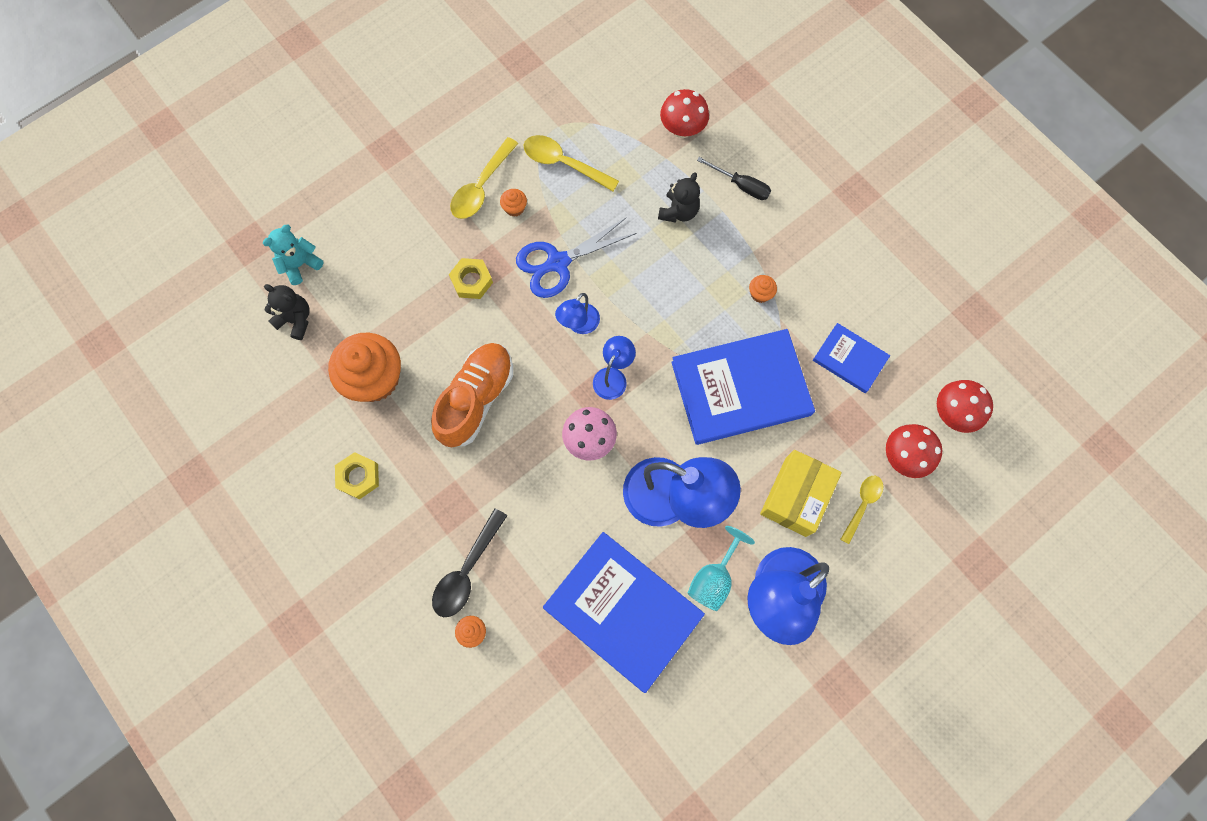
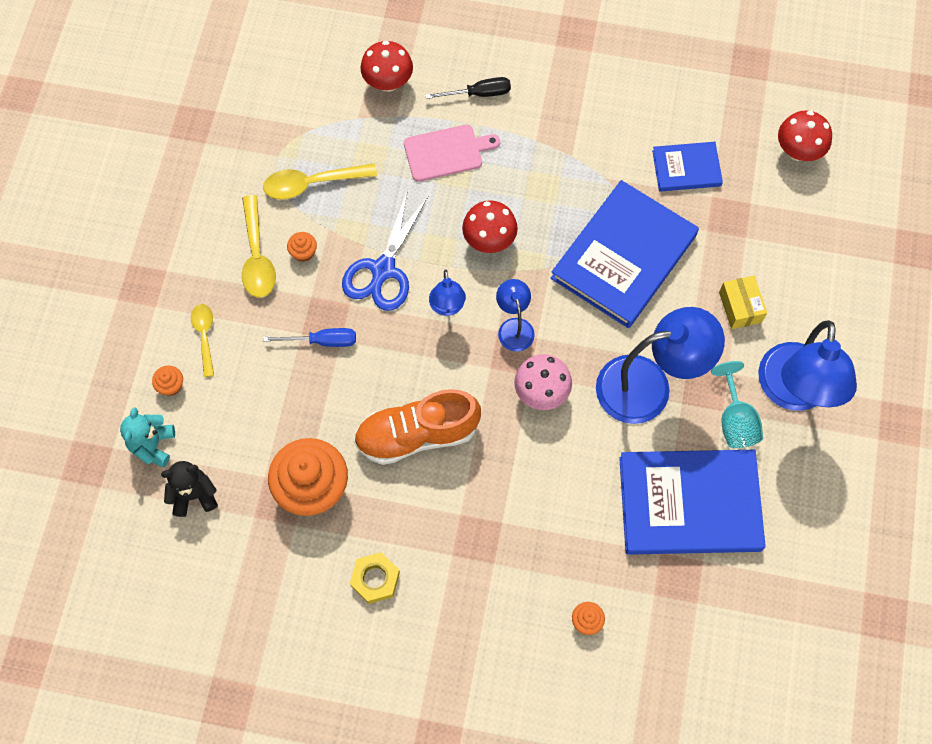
camera: 40 degrees left, 5 degrees down
(467, 570) = (537, 577): black spoon -> none
(472, 281) = (322, 341): yellow nut -> blue screwdriver
(476, 399) = (417, 434): orange shoe -> orange shoe turned 90 degrees counterclockwise
(678, 211) = (446, 152): black teddy bear -> pink cutting board
(760, 293) = (572, 169): orange cupcake -> orange cupcake (171, 385)
(795, 496) = (740, 307): yellow box -> yellow box, size x0.63
(862, 504) = (794, 273): yellow spoon -> yellow spoon (204, 336)
(903, 457) = (791, 213): red mushroom -> red mushroom (489, 240)

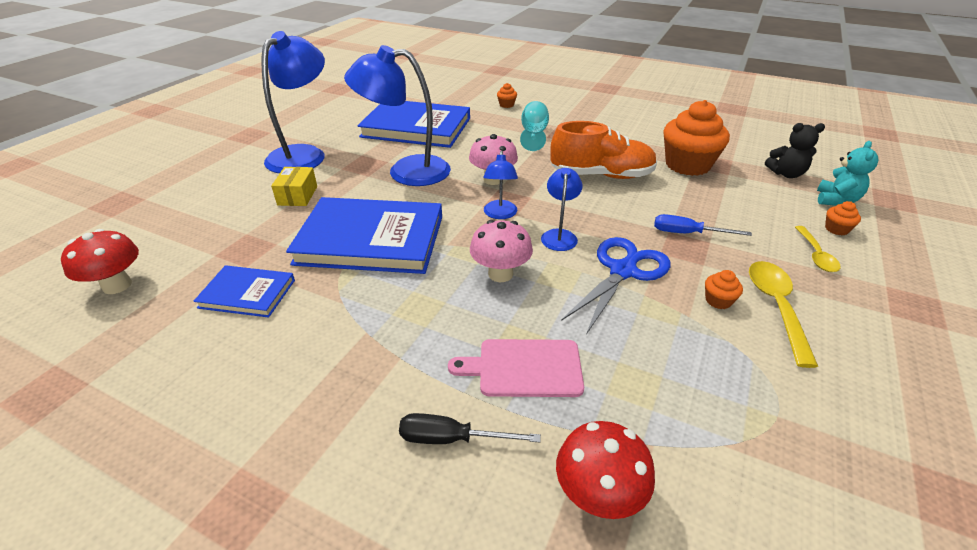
camera: 165 degrees left, 30 degrees down
(312, 184) = (717, 368): yellow spoon -> none
(375, 579) = (639, 130): yellow nut -> none
(489, 240) = (500, 274): red mushroom -> pink mushroom
(623, 256) = (371, 240): blue book -> blue book turned 45 degrees clockwise
(735, 420) = (356, 150): turquoise goblet -> turquoise goblet (534, 134)

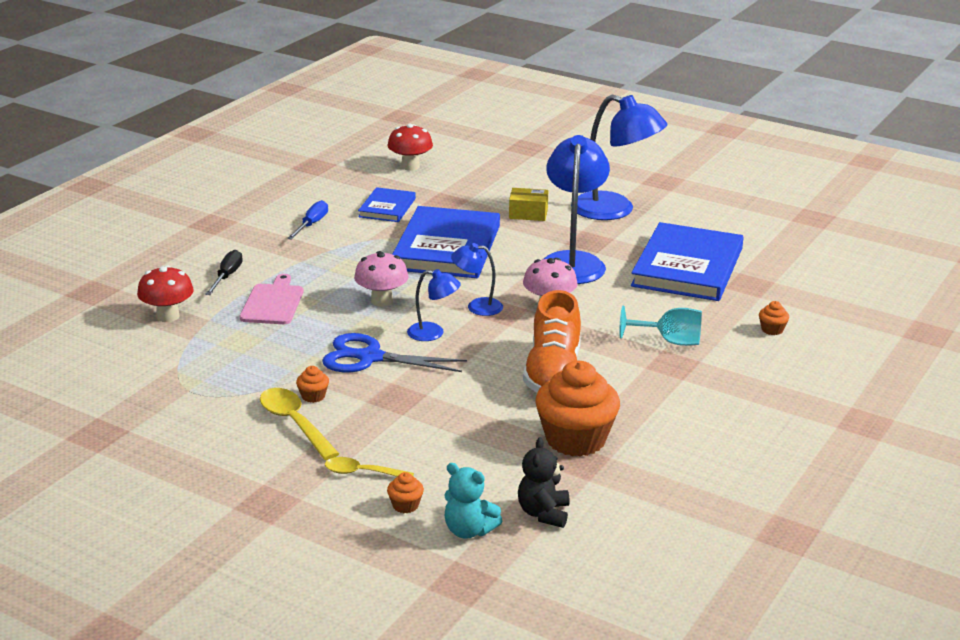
camera: 95 degrees right, 10 degrees down
(623, 271) = (369, 358): blue scissors -> blue scissors turned 150 degrees clockwise
(687, 233) = (420, 404): blue screwdriver -> blue screwdriver (311, 224)
(776, 307) = (294, 423): yellow spoon -> yellow spoon turned 135 degrees counterclockwise

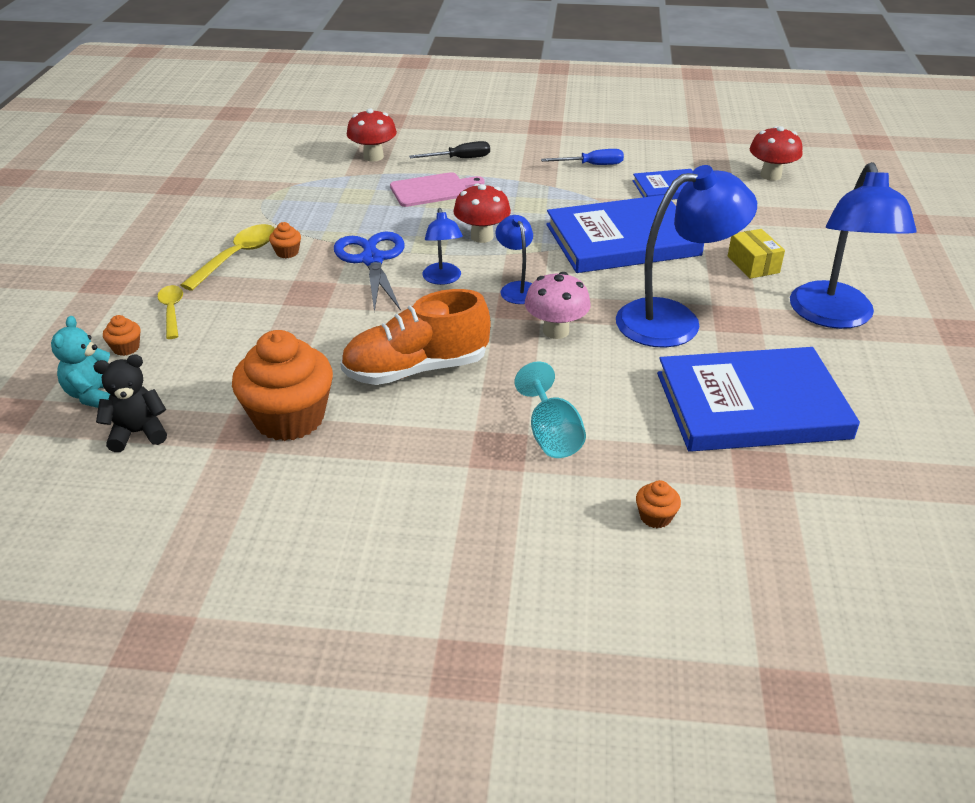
camera: 65 degrees right, 10 degrees up
(382, 301) = (482, 236): pink mushroom -> red mushroom

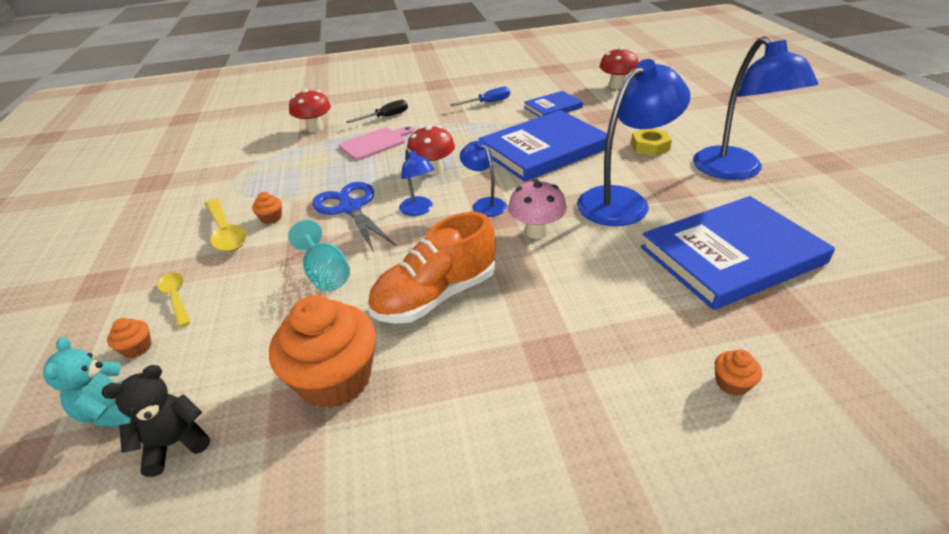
camera: 15 degrees left, 0 degrees up
(237, 257) = (226, 232): yellow spoon -> yellow spoon turned 135 degrees clockwise
(551, 434) = (589, 326): turquoise goblet -> turquoise goblet (325, 274)
(753, 264) = (650, 146): yellow box -> yellow nut

